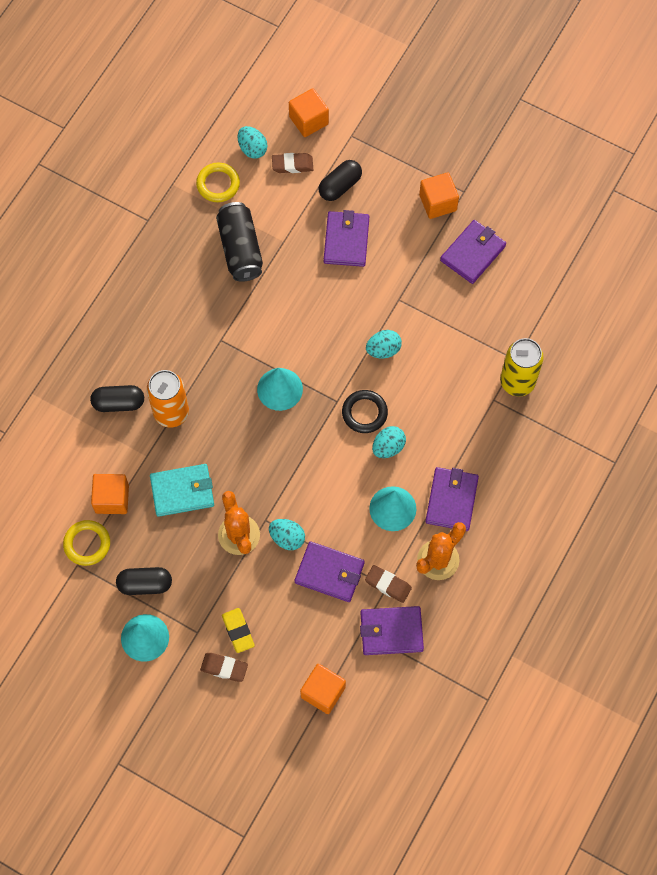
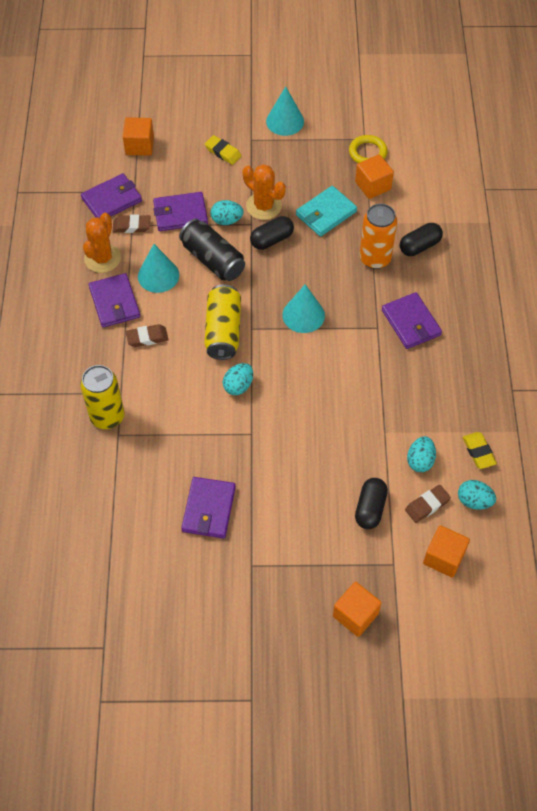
camera: 150 degrees right, 10 degrees down
(145, 584) = (308, 149): black capsule -> black capsule (272, 240)
(218, 184) = (478, 452): yellow ring -> yellow eraser
(224, 668) = (218, 129): brown eraser -> brown eraser (147, 338)
(240, 249) = (416, 406): black can -> black can (213, 260)
(346, 240) = (330, 461): purple wallet -> purple wallet (411, 323)
(364, 413) = (223, 331): black ring -> yellow can
(388, 447) = (188, 315): turquoise egg -> turquoise egg (420, 461)
(438, 203) = (269, 541): orange cube -> orange cube (355, 615)

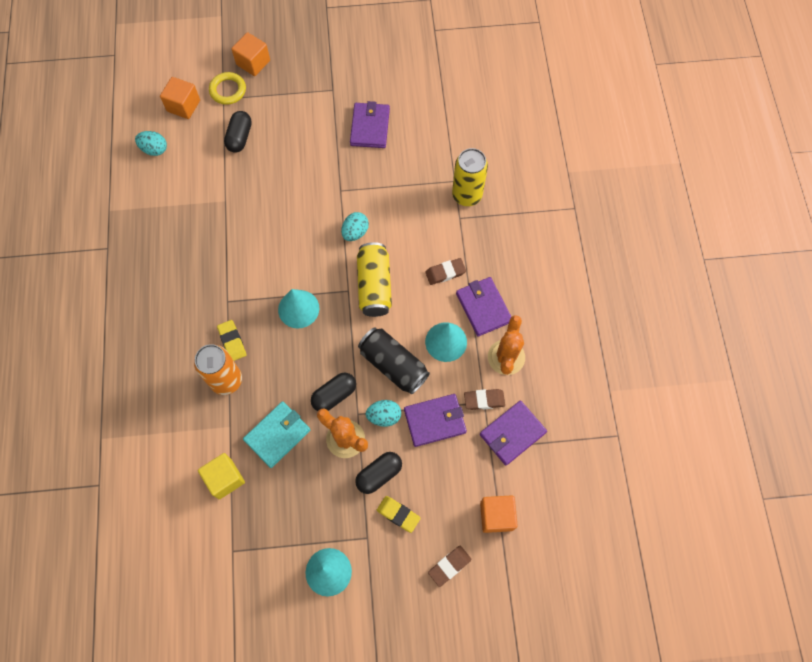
camera: 175 degrees right, 10 degrees up
(367, 153) = (229, 528): yellow ring -> yellow ring (228, 90)
(373, 186) = (225, 478): orange cube -> yellow cube
(411, 323) = (194, 309): purple wallet -> none
(419, 246) = (178, 400): black capsule -> black capsule (379, 474)
(420, 461) = (196, 178): turquoise egg -> none
(427, 505) = (193, 143): brown eraser -> brown eraser (449, 566)
(478, 452) = (145, 189): yellow eraser -> yellow eraser (232, 341)

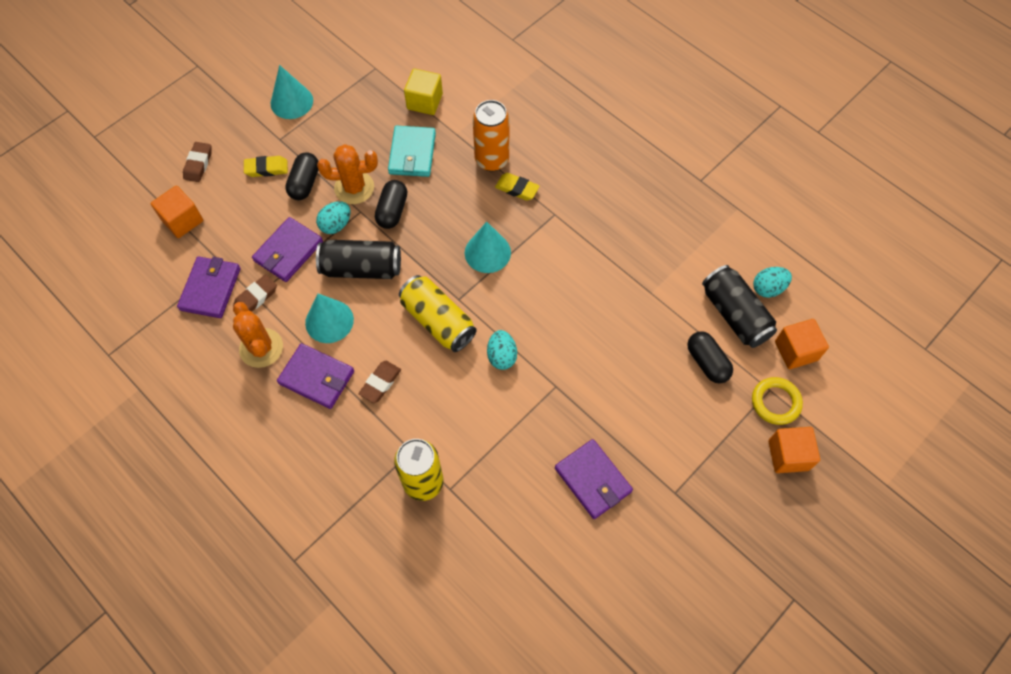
camera: 140 degrees right, 5 degrees down
(192, 150) = (735, 314): none -> black can

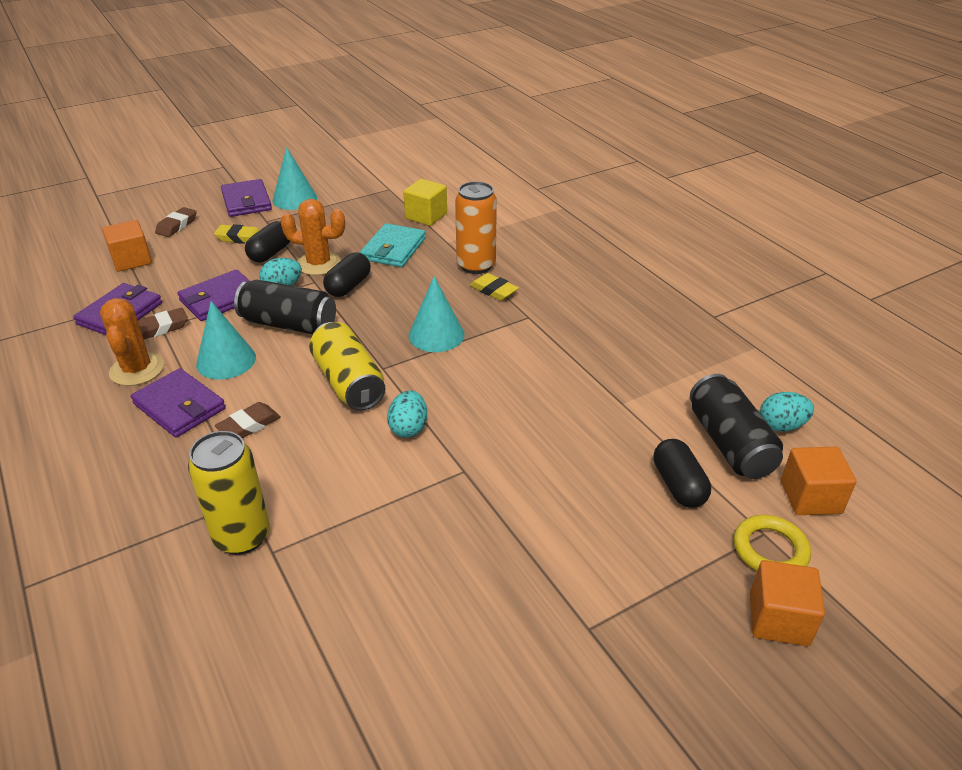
camera: 15 degrees right, 25 degrees down
(593, 480) = (472, 585): purple wallet -> purple wallet (246, 201)

